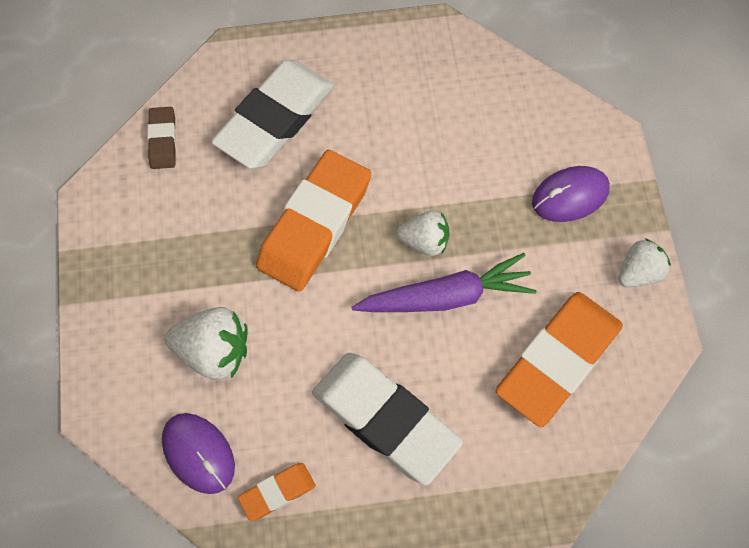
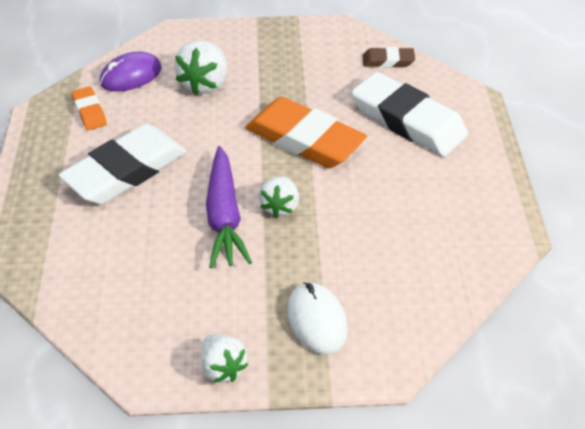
camera: 95 degrees right, 20 degrees down
(558, 361) = (146, 288): orange eraser -> none
(570, 196) = (317, 320): purple mouse -> white mouse

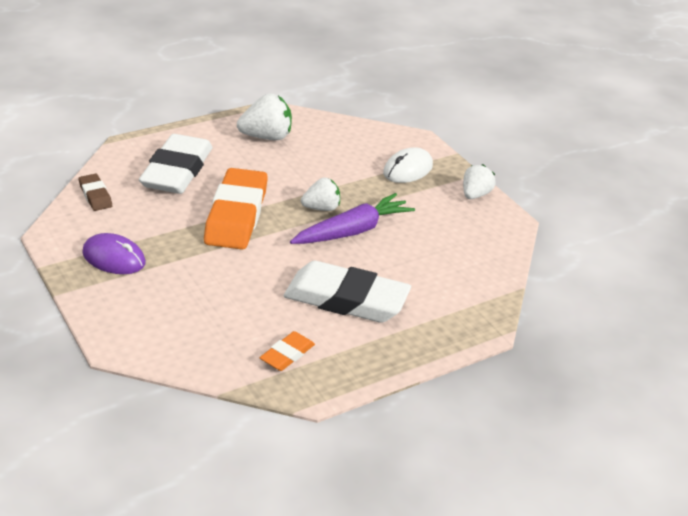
camera: 120 degrees left, 10 degrees down
(131, 75) = (213, 348): purple mouse -> purple mouse (114, 258)
(205, 84) = (195, 293): white strawberry -> white strawberry (267, 137)

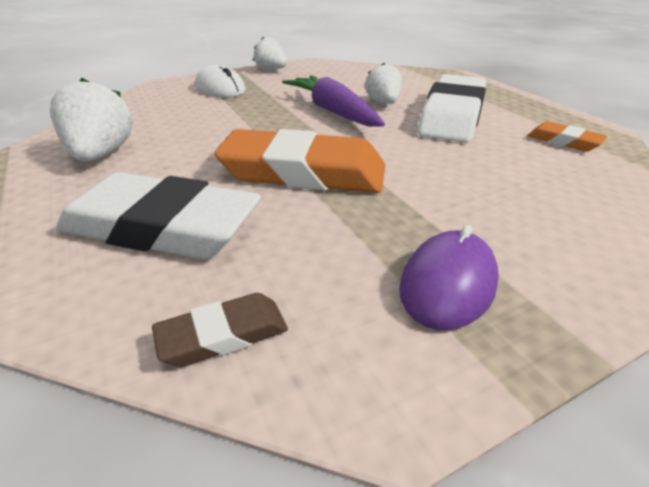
camera: 85 degrees left, 0 degrees up
(321, 208) = (289, 124): white strawberry -> white strawberry (383, 102)

